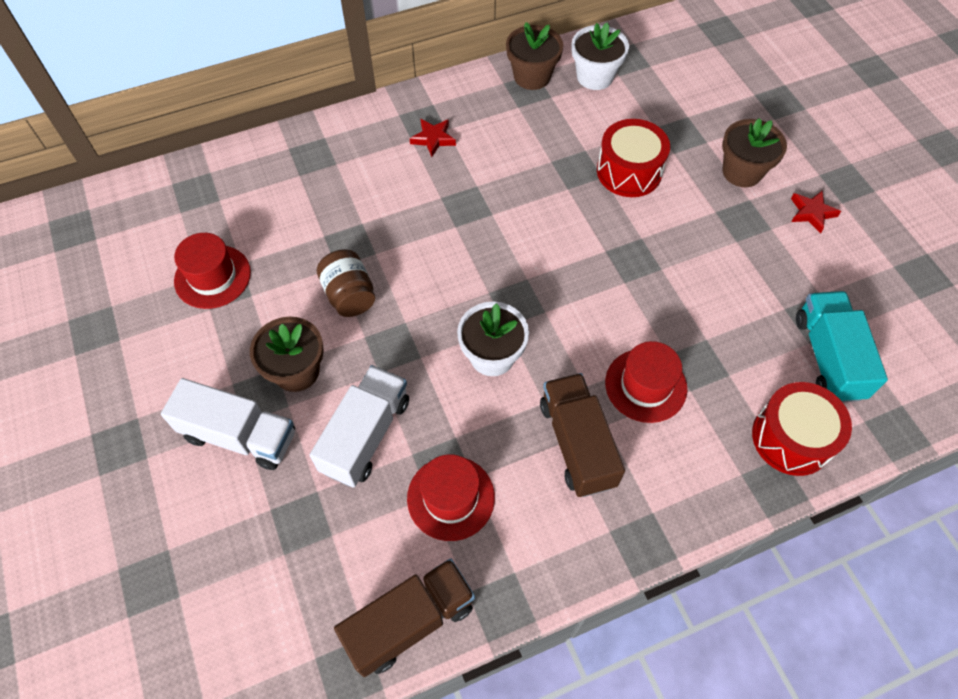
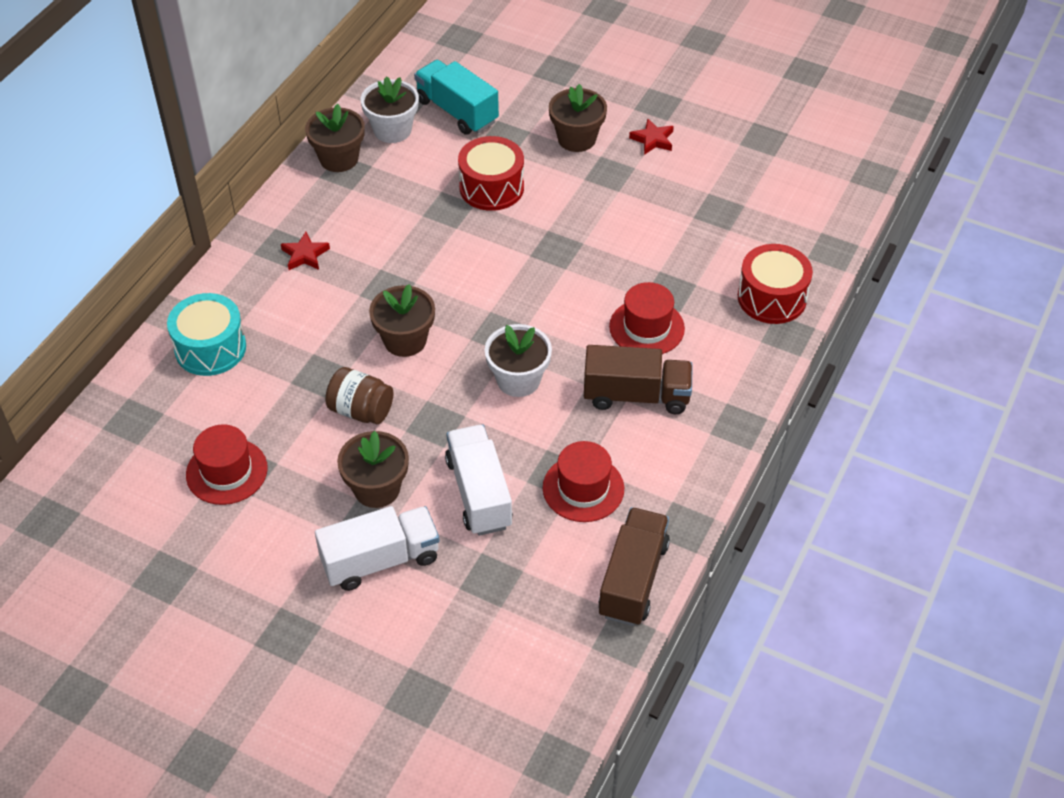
camera: 40 degrees left, 10 degrees down
(298, 170) = (210, 348): none -> turquoise drum
(438, 258) = (405, 340): none -> brown flower pot
(577, 444) = (636, 395): brown truck -> brown truck turned 150 degrees clockwise
(828, 357) = (749, 231): turquoise truck -> turquoise truck (457, 111)

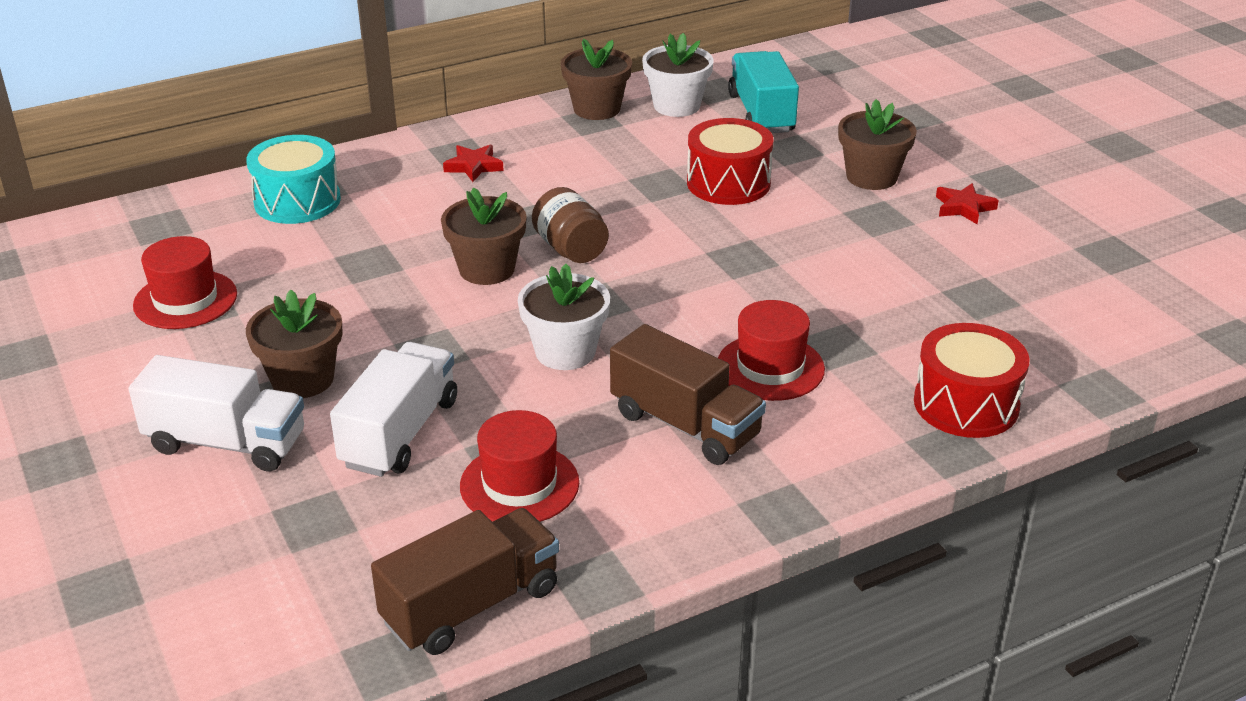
camera: 35 degrees right, 15 degrees down
(361, 410) = (371, 307): brown jar -> brown jar (571, 249)

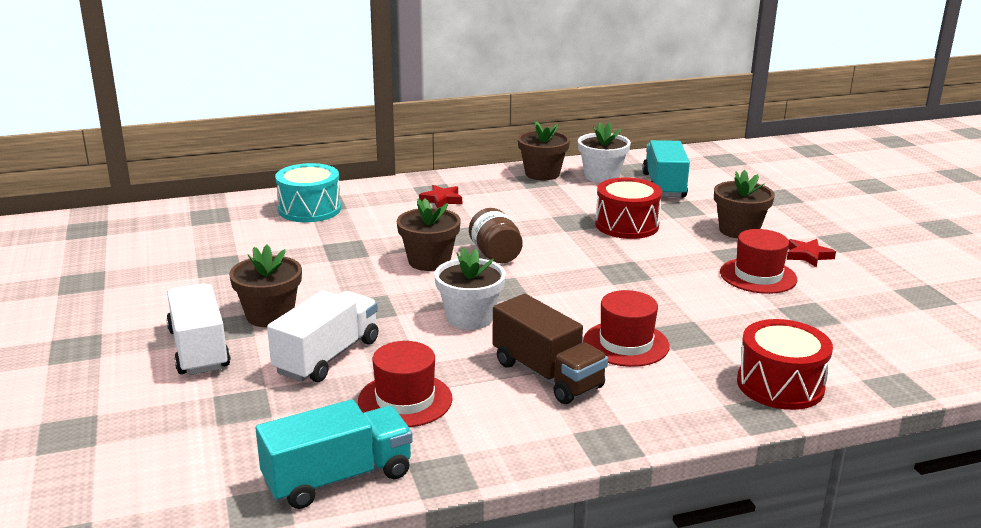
camera: 10 degrees right, 10 degrees down
(185, 300) = (208, 260): red hat -> red hat (758, 276)
(226, 443) = (199, 349): white truck -> white truck turned 135 degrees counterclockwise
(471, 605) = (338, 478): brown truck -> turquoise truck

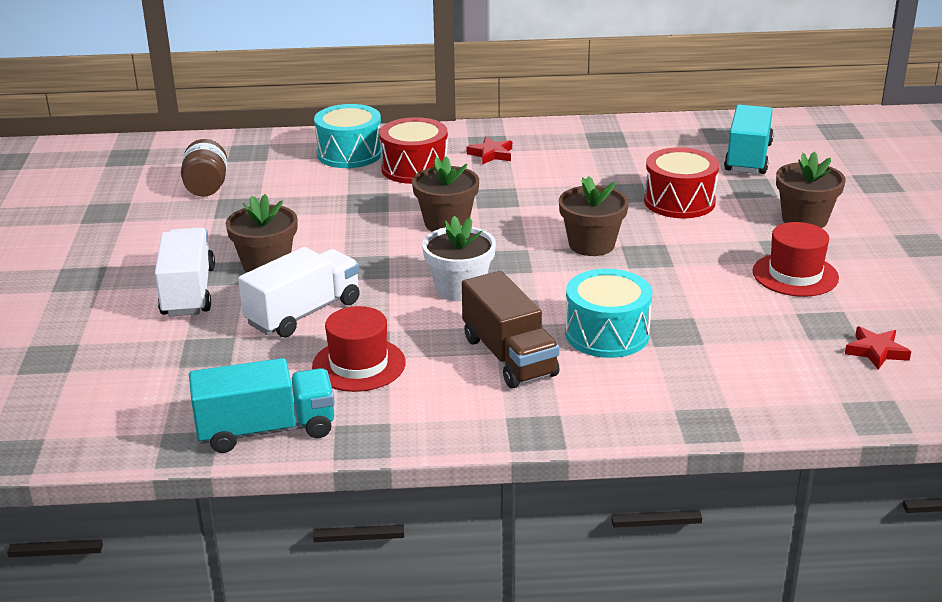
camera: 15 degrees right, 5 degrees up
(495, 255) = (519, 222): brown jar -> brown jar (206, 187)
(542, 174) = (616, 132): brown flower pot -> brown flower pot (591, 245)
(601, 176) = (682, 140): white flower pot -> none
(626, 344) = (607, 334): red hat -> turquoise drum
(780, 385) = (747, 396): red drum -> red drum (414, 168)
(808, 255) = (868, 257): red star -> red star (876, 351)

